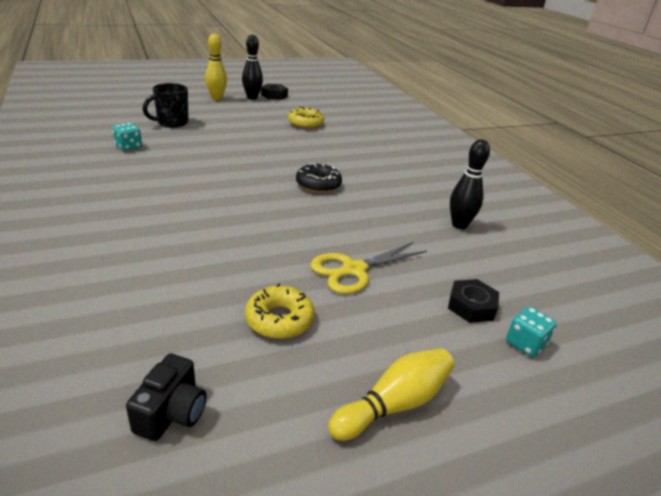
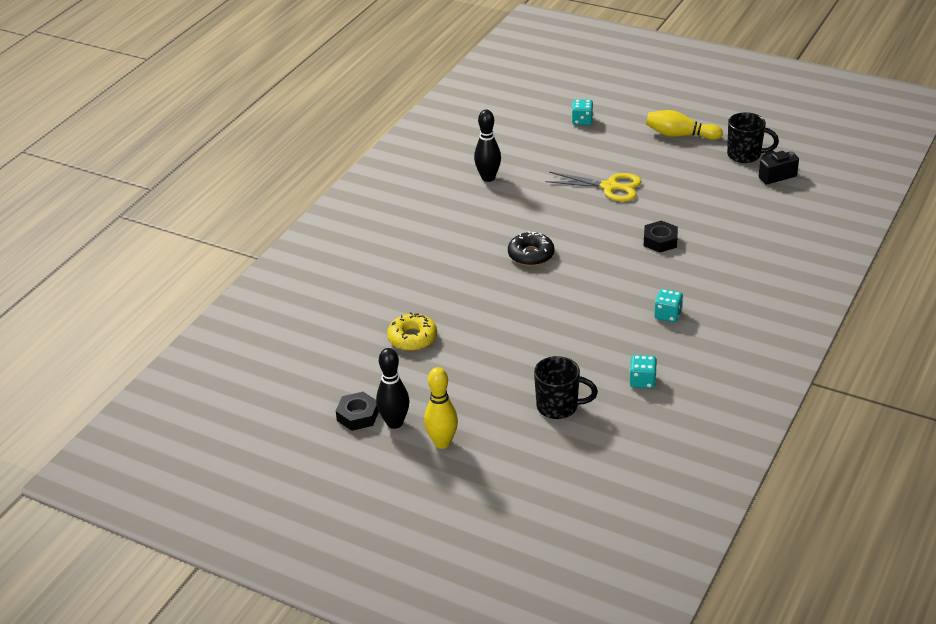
camera: 125 degrees left, 5 degrees up
(151, 186) = (668, 315): none -> turquoise dice
(258, 428) = (745, 155): none -> black mug
(279, 319) = (687, 184): yellow donut -> none
(471, 306) = (577, 143): black nut -> black nut (660, 241)

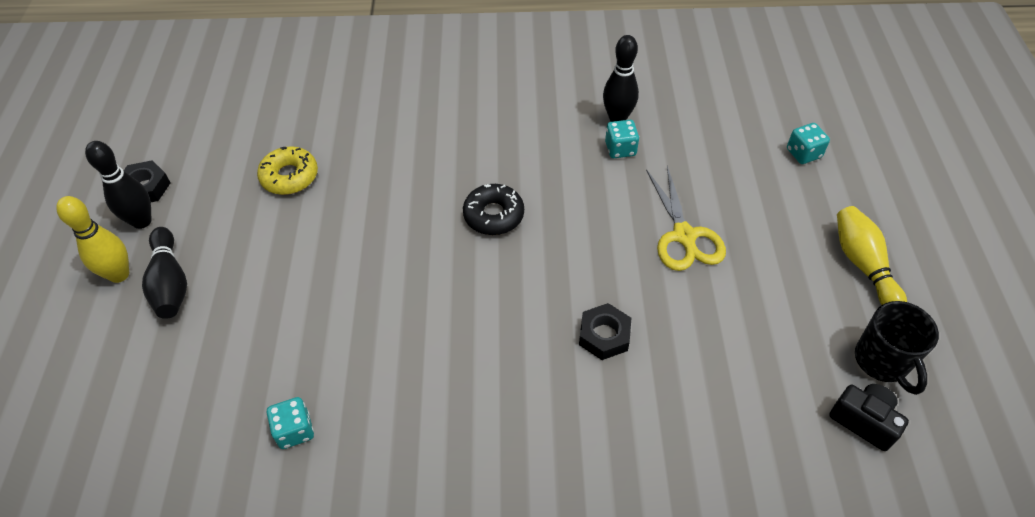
camera: 60 degrees right, 15 degrees up
(472, 417) = (170, 283): none -> black bowling pin
(559, 407) = (214, 358): black mug -> none
(668, 315) = (447, 407): turquoise dice -> turquoise dice (620, 149)

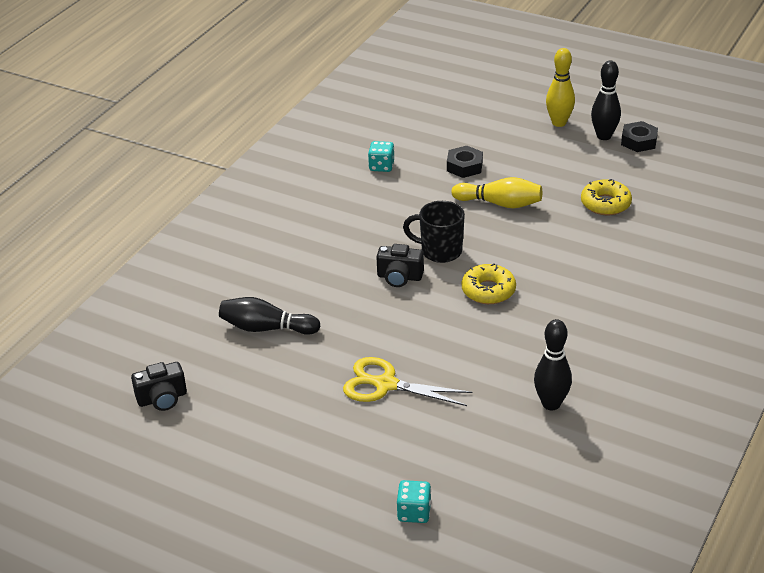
camera: 120 degrees right, 15 degrees down
(170, 283) = (535, 140): black bowling pin -> black bowling pin (266, 328)
(493, 215) = (488, 290): black donut -> yellow donut
(518, 299) = (399, 277): none -> black camera
(604, 335) = (335, 306): black nut -> black nut (464, 166)
(620, 149) = (510, 389): turquoise dice -> none
(863, 265) = (269, 477): yellow bowling pin -> yellow bowling pin (500, 203)
(882, 362) = (188, 435): black mug -> black mug (440, 251)

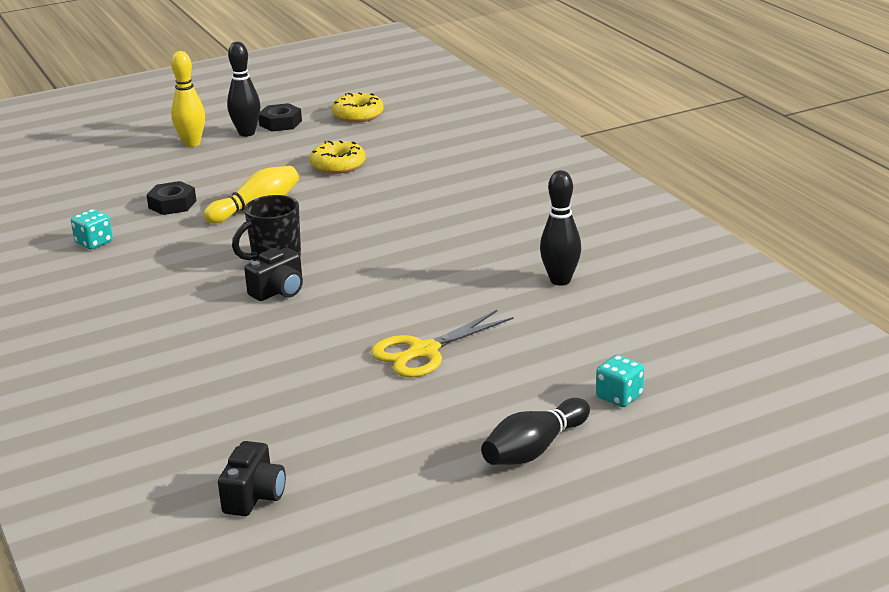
camera: 55 degrees left, 10 degrees down
(266, 328) = (238, 391): black bowling pin -> black bowling pin (534, 449)
(488, 290) = (368, 255): yellow donut -> yellow donut (358, 115)

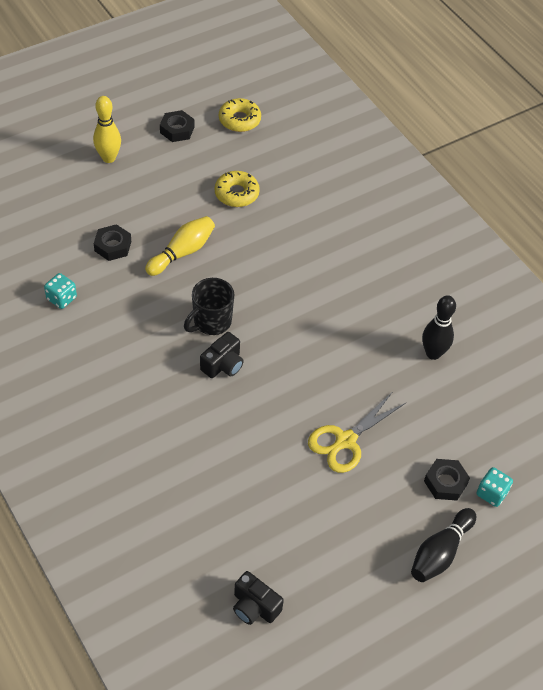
camera: 10 degrees left, 25 degrees up
(247, 133) = (152, 144): black bowling pin -> none
(254, 496) = (254, 606): black camera -> black camera turned 120 degrees clockwise
(555, 387) = (445, 482): none -> black nut

